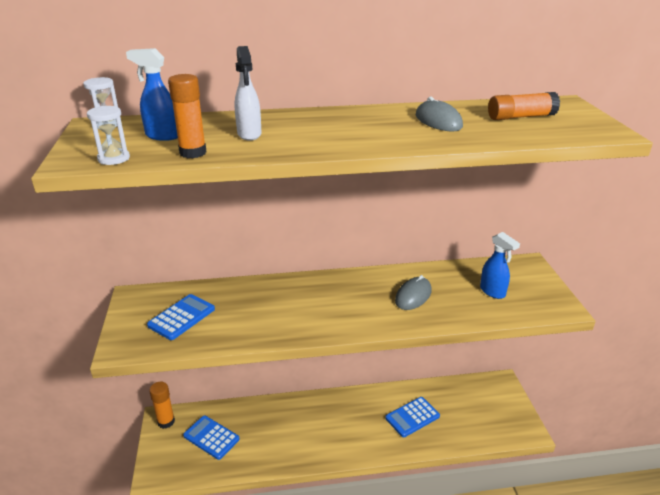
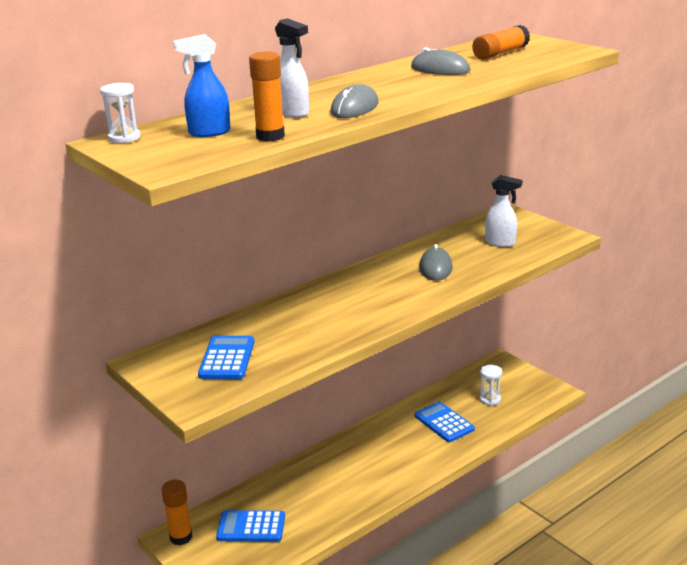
camera: 30 degrees left, 5 degrees down
(114, 159) = (202, 157): white hourglass -> white hourglass (490, 399)
(302, 142) = (354, 108): none -> grey mouse
(412, 417) = (444, 422): blue calculator -> blue calculator turned 120 degrees clockwise
(492, 292) = (500, 243): blue spray bottle -> white spray bottle

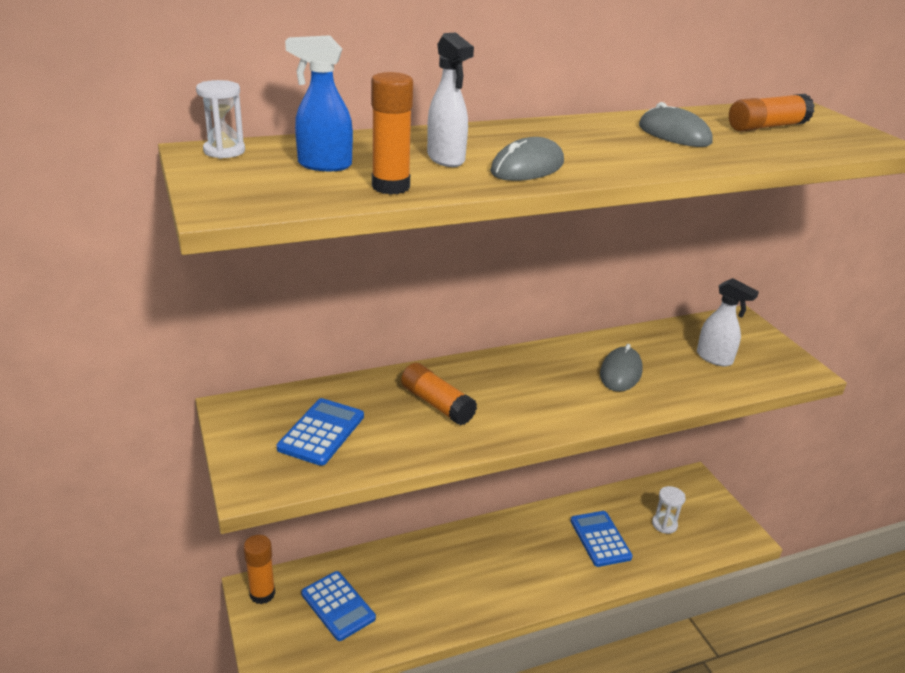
camera: 15 degrees right, 5 degrees up
(251, 527) = (338, 606): blue calculator -> blue calculator turned 150 degrees counterclockwise
(306, 320) = (437, 404): none -> orange glue stick

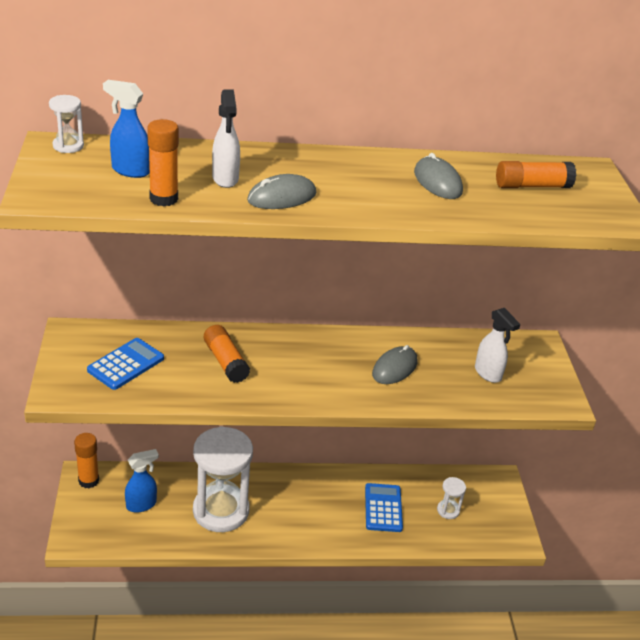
camera: 15 degrees right, 5 degrees up
(338, 606) = (142, 504): blue calculator -> blue spray bottle
(431, 589) = (221, 511): none -> white hourglass

